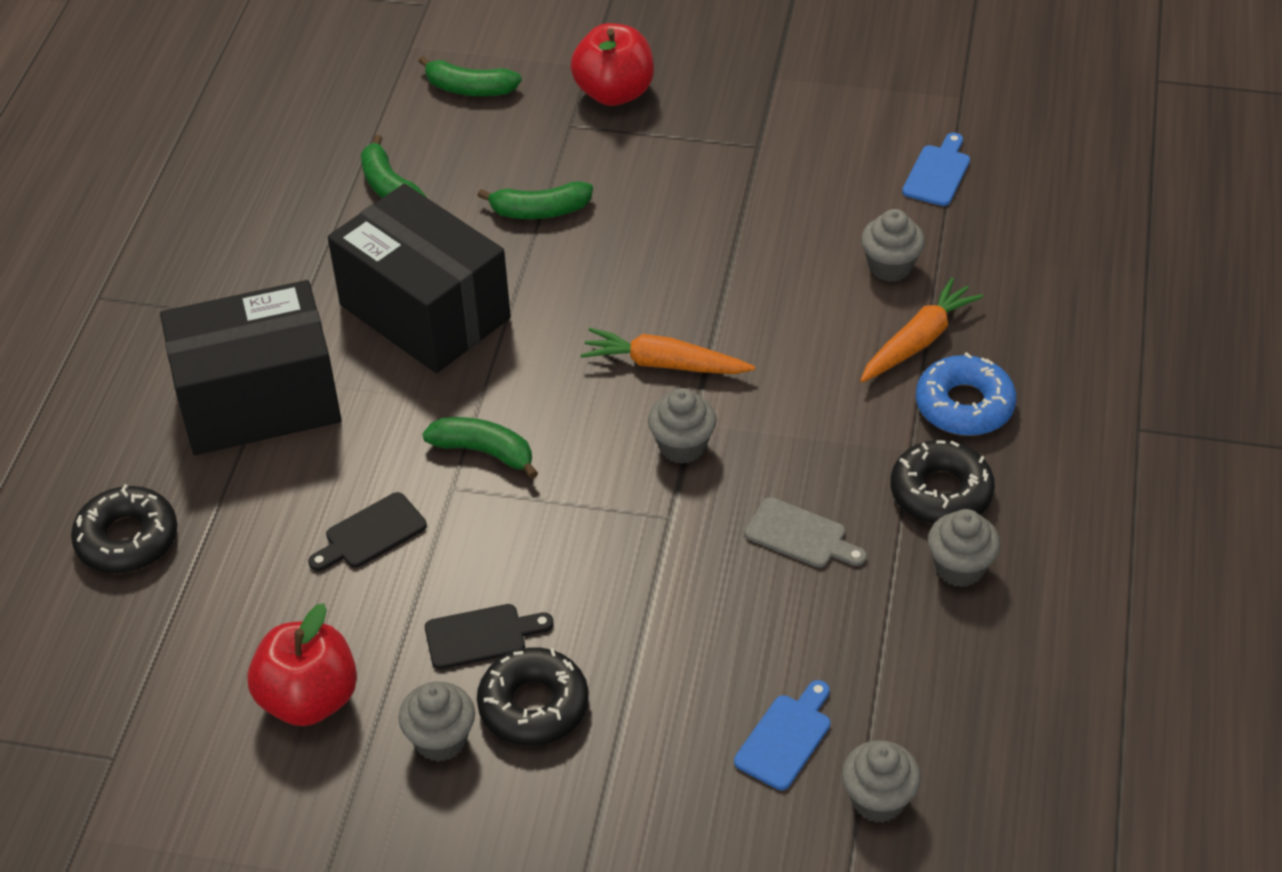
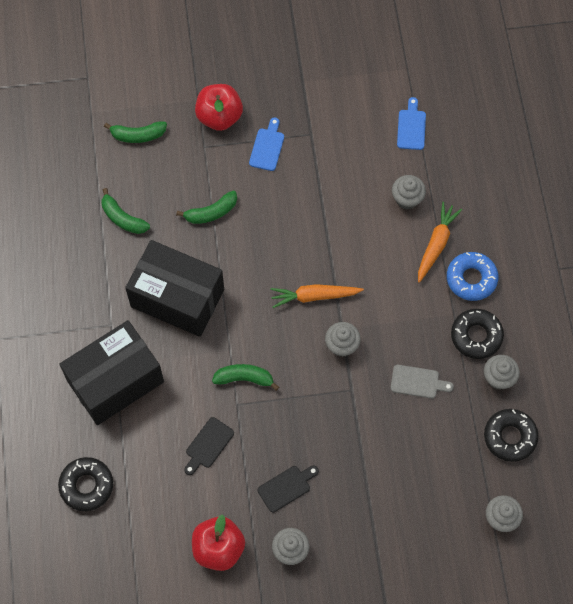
camera: 20 degrees left, 20 degrees up
(533, 705) = (326, 518): black donut -> black donut (510, 437)
(786, 738) = (449, 498): blue cutting board -> blue cutting board (267, 147)

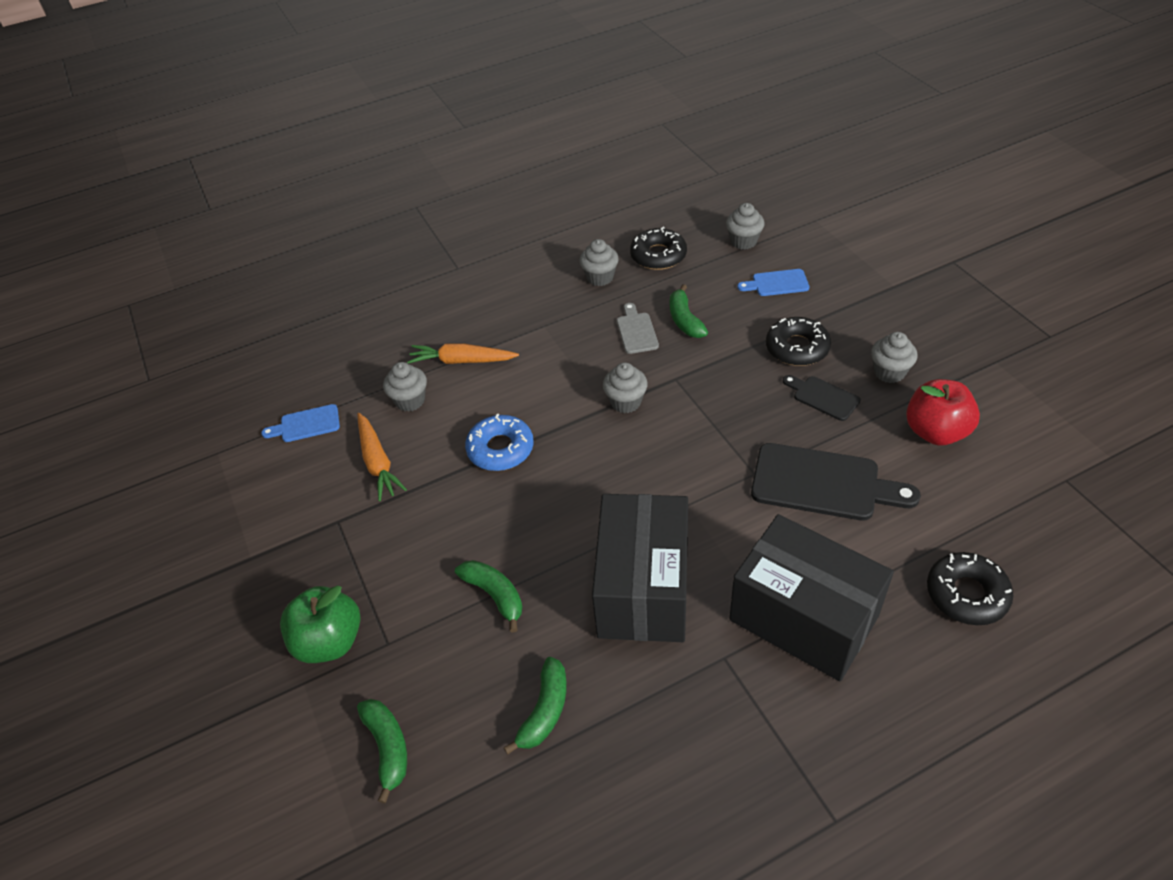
camera: 105 degrees left, 20 degrees down
(208, 445) = (823, 484): black cutting board -> black cutting board, size x1.89
(219, 116) = (329, 641): red apple -> green apple
(244, 378) = (716, 477): green banana -> green banana (684, 320)
(267, 147) = (369, 563): blue cutting board -> blue cutting board (777, 283)
(314, 296) = (574, 445): orange carrot -> orange carrot (378, 462)
(471, 279) = (495, 324): blue donut -> blue donut (500, 449)
(476, 336) = (561, 303): black donut -> black donut (797, 348)

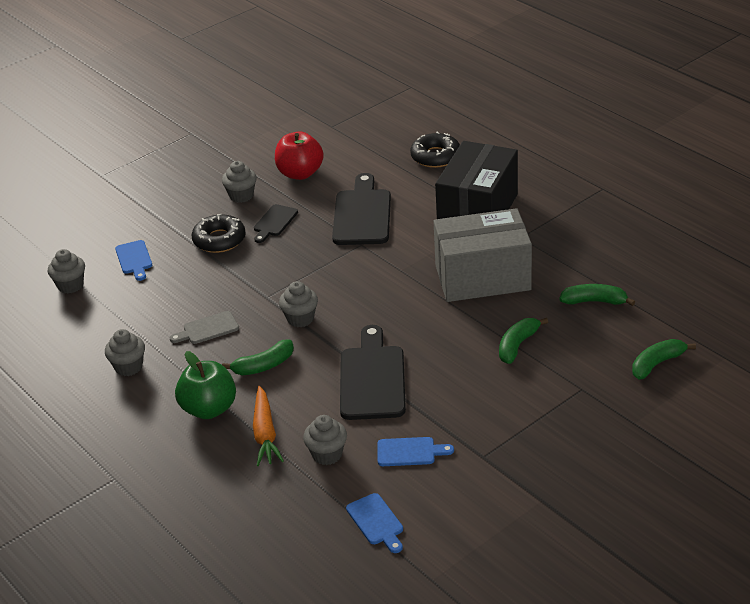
camera: 105 degrees left, 10 degrees down
(329, 641) = (595, 420): green apple -> green apple (209, 409)
(378, 462) = (410, 452): orange carrot -> blue cutting board
(500, 449) = (372, 378): blue donut -> black cutting board
(643, 588) = (482, 277): black box -> grey box
(658, 255) = (92, 335): black donut -> none
(684, 320) = (189, 303): green banana -> green banana (263, 366)

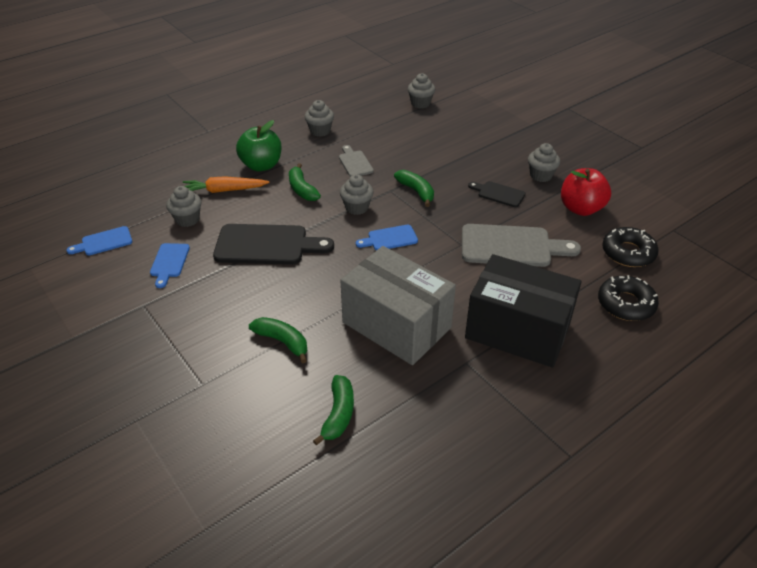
camera: 90 degrees right, 5 degrees up
(134, 259) = (450, 127): blue cutting board -> blue cutting board (389, 238)
(219, 240) = (473, 165): black donut -> black donut (628, 253)
(362, 214) = (511, 246): black cutting board -> grey cutting board
(482, 277) = (396, 325): grey box -> grey box turned 45 degrees counterclockwise
(657, 364) = (217, 456): green banana -> green banana (416, 191)

